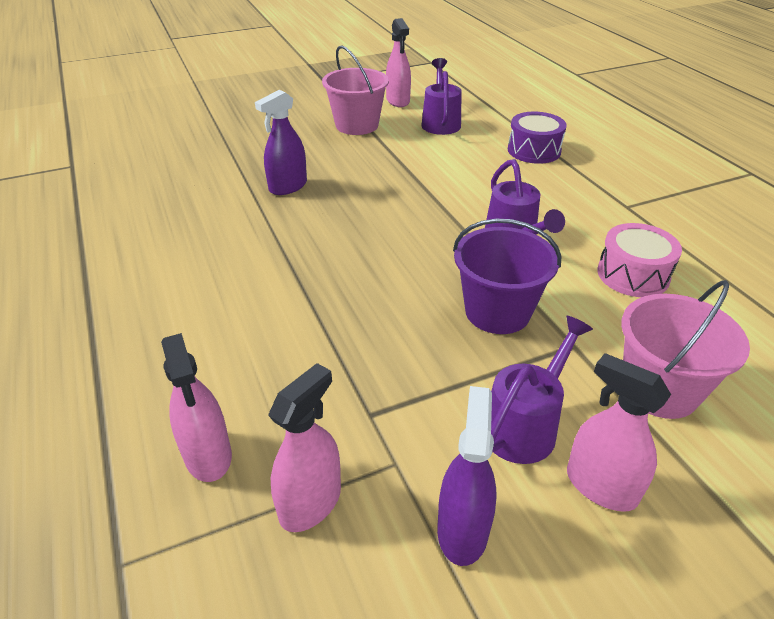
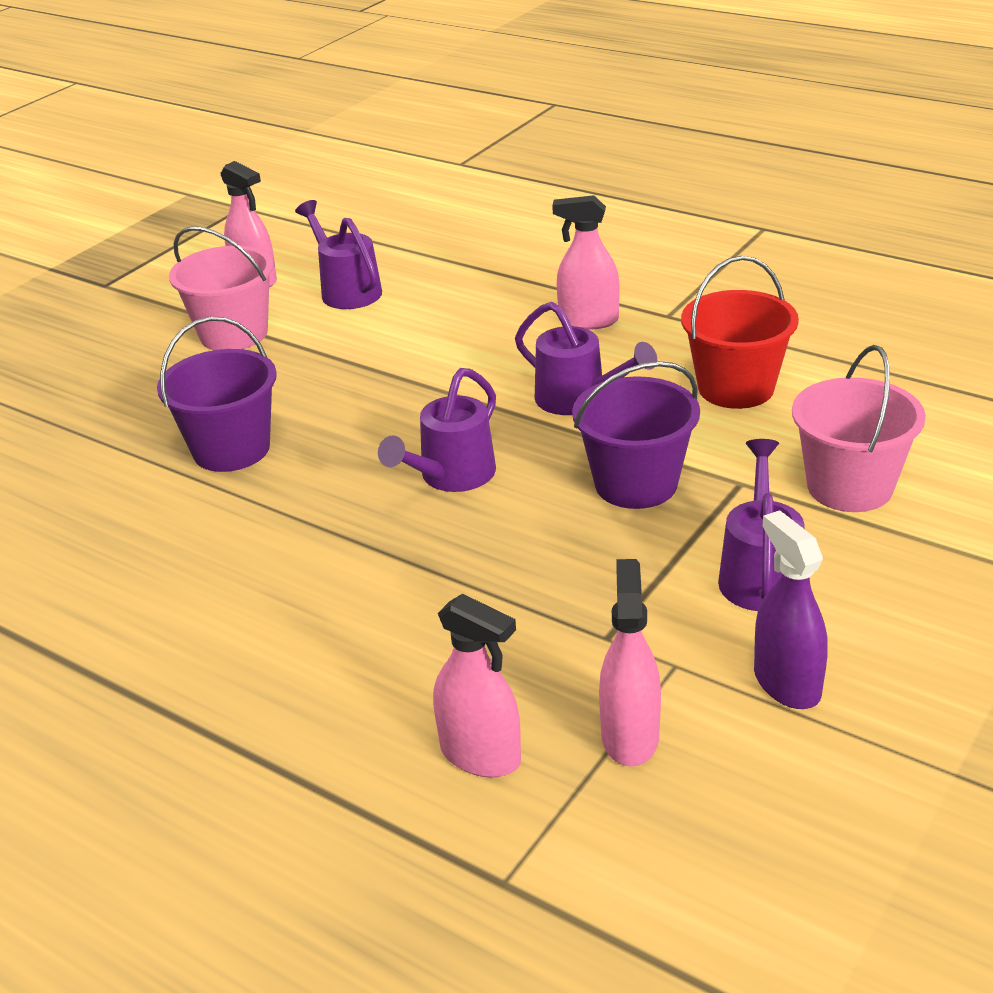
camera: 30 degrees left, 5 degrees down
(288, 186) = (231, 449): purple spray bottle -> purple bucket
(385, 254) = (450, 477): none -> purple watering can
(534, 150) = (503, 286): purple drum -> none
(601, 486) = (868, 590): pink spray bottle -> pink spray bottle (588, 321)
(633, 275) = (736, 388): pink drum -> red bucket

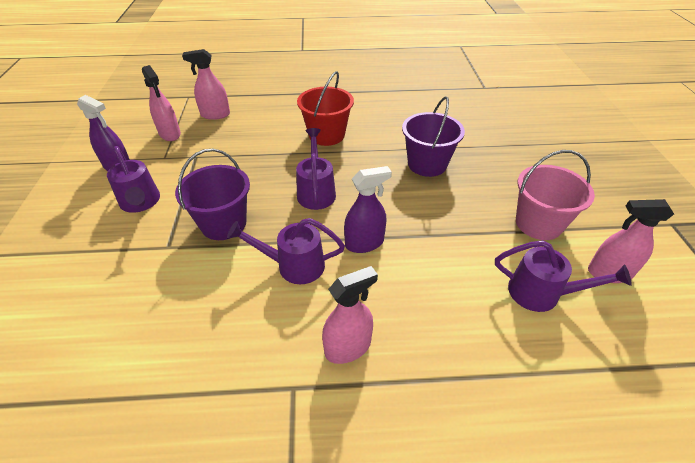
camera: 140 degrees right, 10 degrees up
(465, 390) = (364, 243): none -> purple spray bottle
(736, 388) = (199, 323): red bucket -> red bucket (326, 135)
(849, 487) = (103, 270): pink bucket -> none

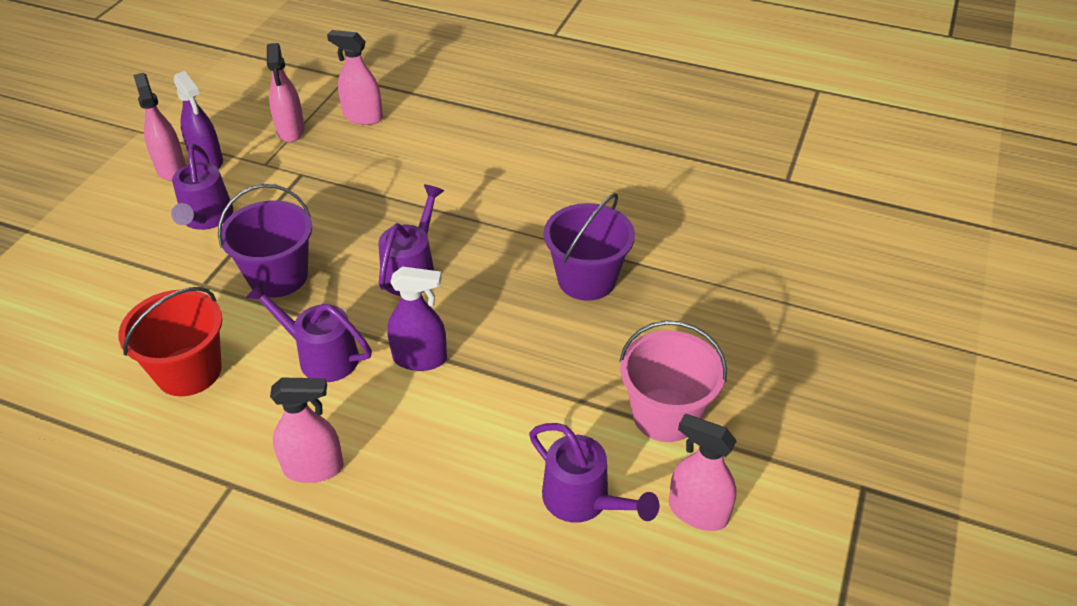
camera: 25 degrees right, 0 degrees up
(91, 179) = (171, 168): none -> pink spray bottle
(326, 135) = (485, 192): red bucket -> red bucket (189, 371)

